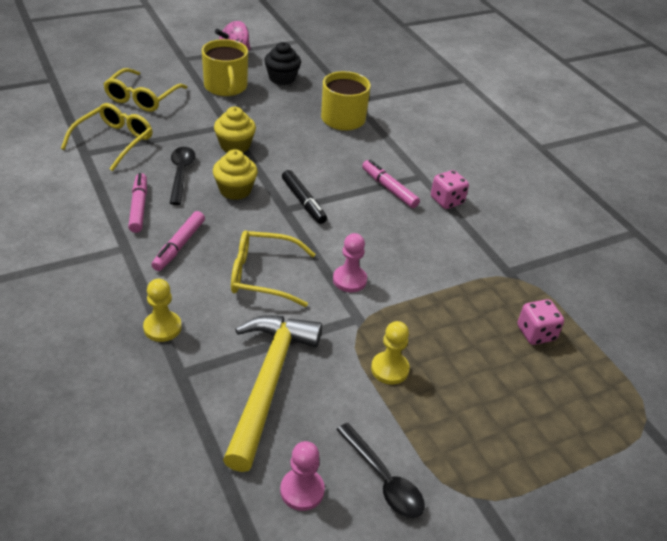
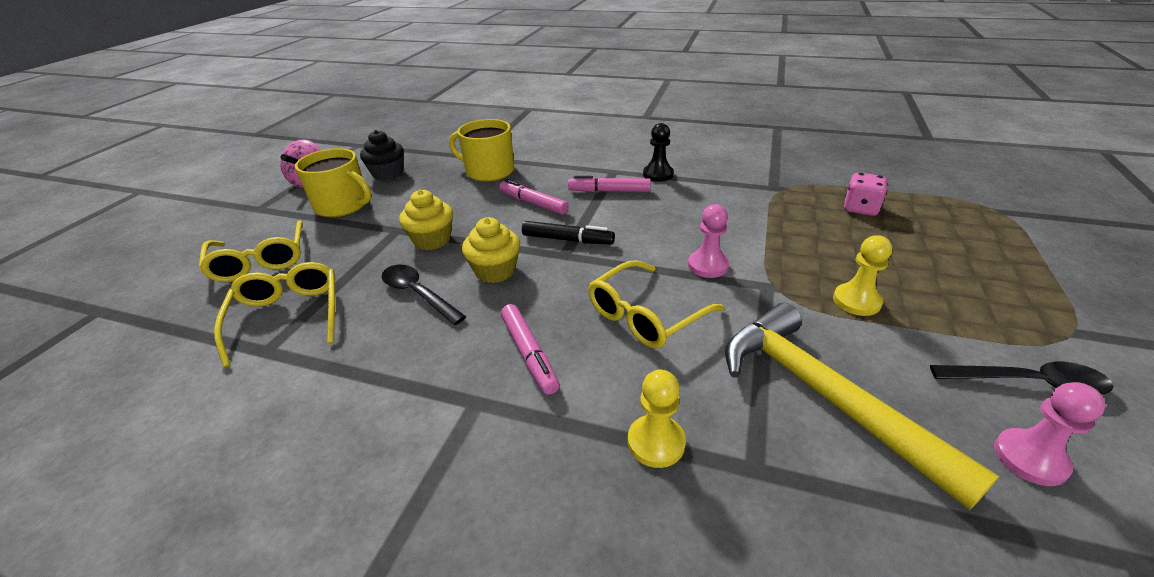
camera: 40 degrees left, 5 degrees down
(139, 207) = (424, 353): pink marker -> pink marker (533, 203)
(447, 201) = (658, 174): pink dice -> black pawn

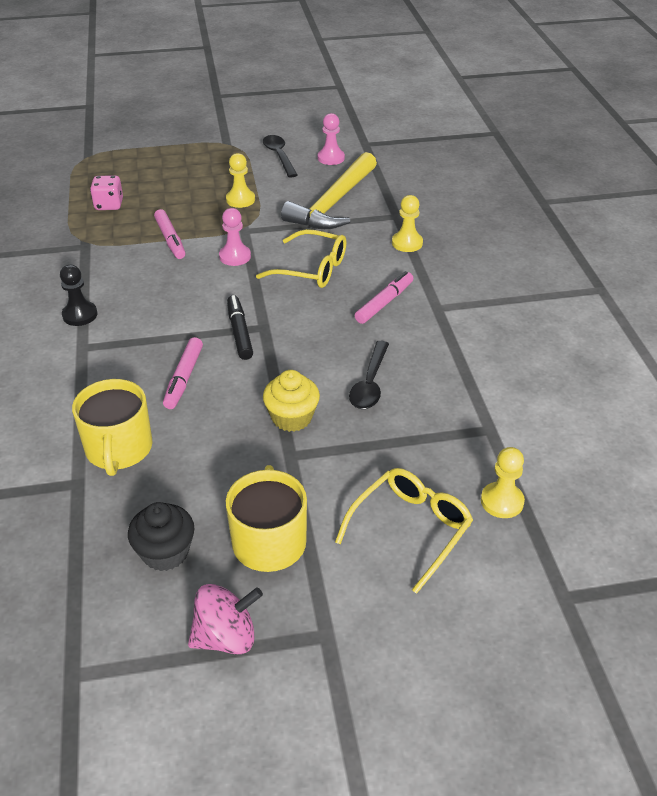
camera: 120 degrees left, 5 degrees up
(201, 318) = (502, 501): none -> yellow pawn
(288, 317) = (453, 443): yellow glasses -> none
(495, 271) = (311, 355): yellow cupcake -> none
(609, 191) = (133, 336): pink marker -> pink marker (170, 239)

